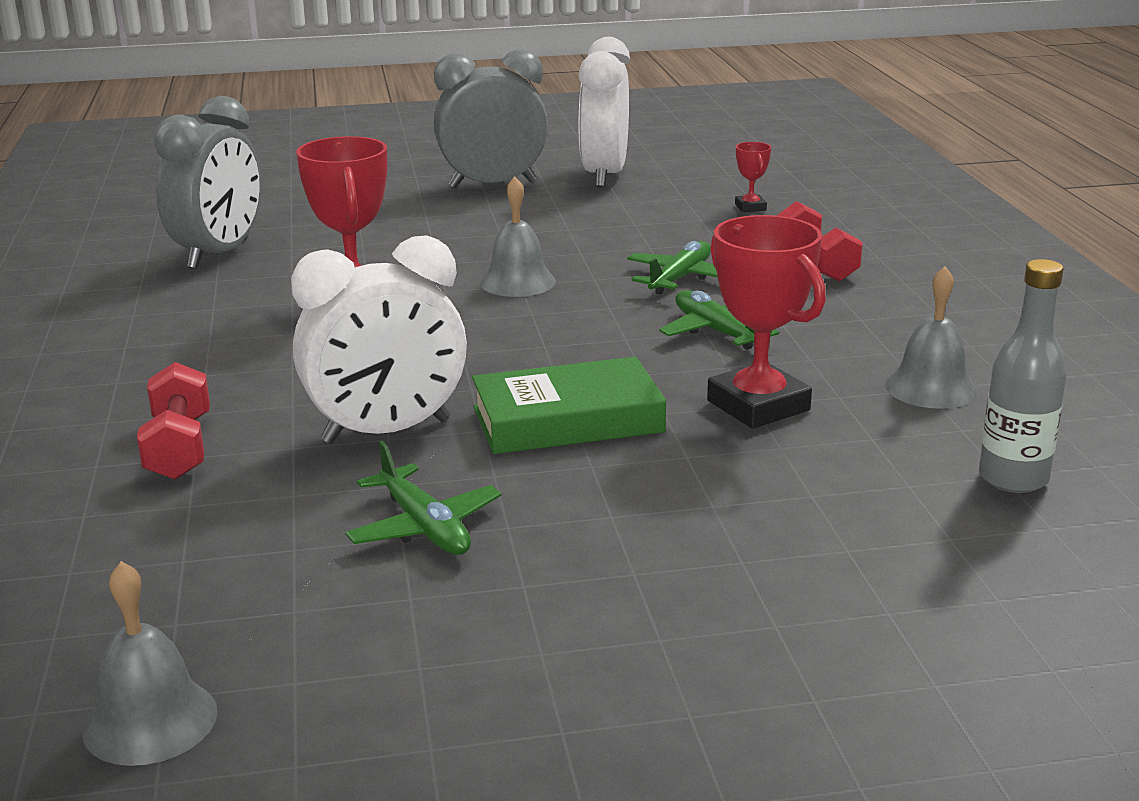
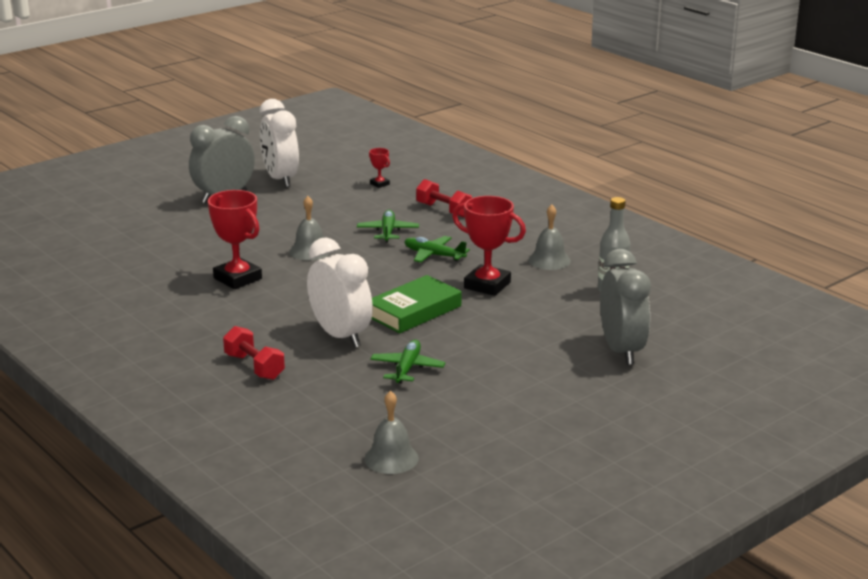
camera: 30 degrees left, 0 degrees up
(219, 254) = (125, 271): grey clock -> grey clock (621, 351)
(387, 432) = (340, 336): white clock -> white clock turned 75 degrees counterclockwise
(424, 527) = (407, 368): green plane -> green plane turned 105 degrees counterclockwise

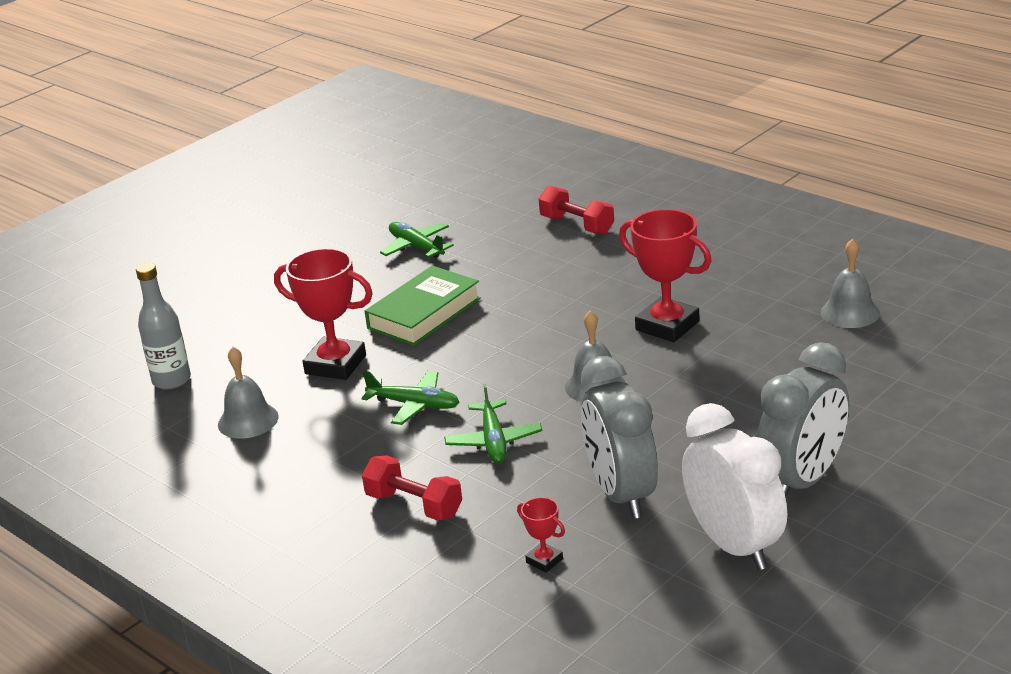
camera: 175 degrees right, 5 degrees up
(340, 336) = (500, 270): white clock -> none
(391, 458) = (413, 172): grey bell -> grey bell (850, 312)
(407, 368) = (416, 247): green plane -> green plane turned 135 degrees clockwise
(621, 351) = (182, 300): grey clock -> grey clock (621, 494)

